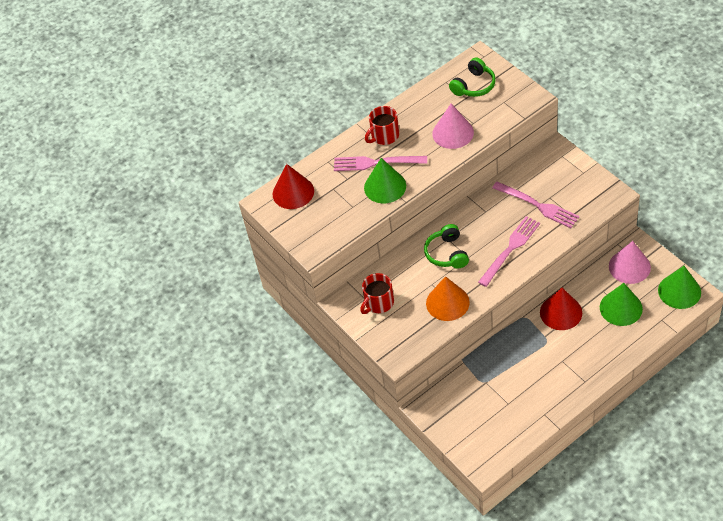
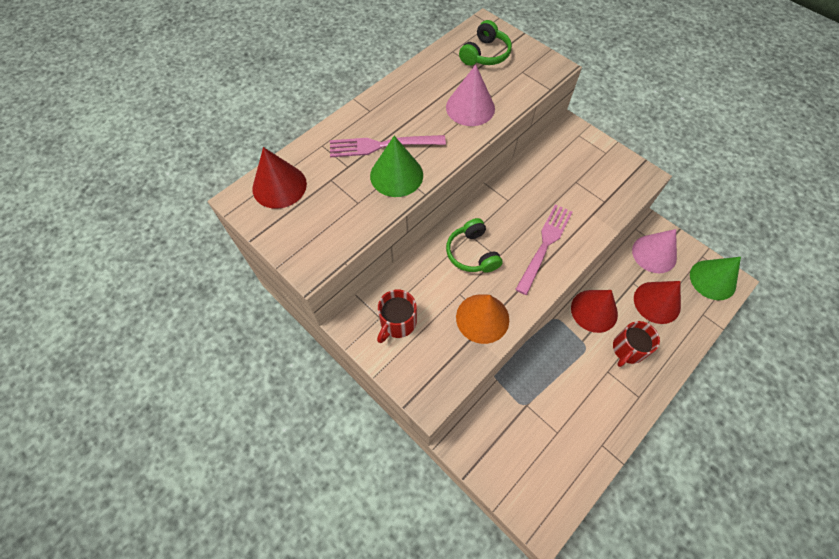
camera: 15 degrees left, 10 degrees up
(384, 136) = (388, 113): red mug -> red mug (627, 349)
(538, 205) = (565, 191): pink fork -> none
(621, 308) = (657, 302): green cone -> red cone

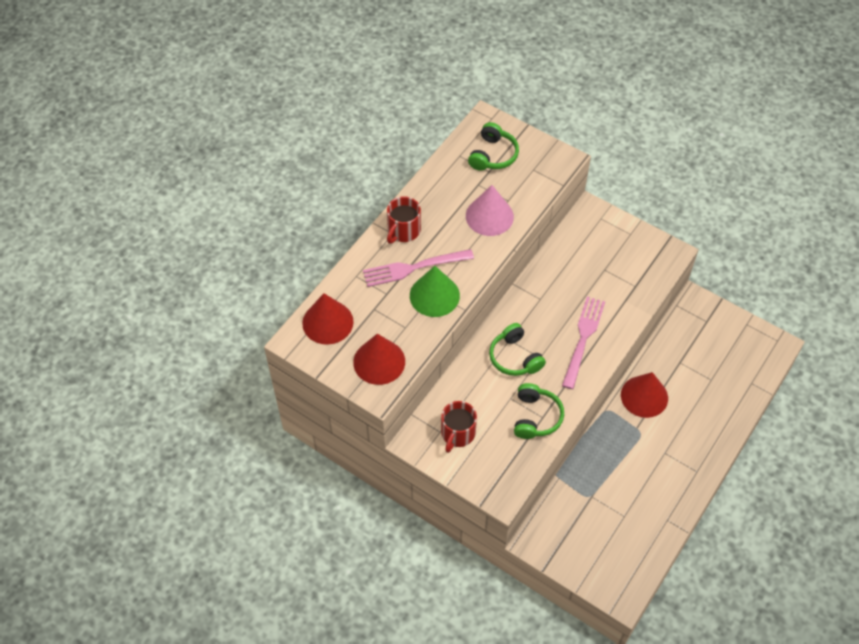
camera: 10 degrees left, 5 degrees down
(482, 318) = (536, 417): orange cone -> green headphones
(627, 349) = (681, 428): red mug -> red mug (403, 230)
(654, 254) = (698, 329): pink cone -> none
(657, 302) = (705, 378): red cone -> red cone (379, 361)
(712, 279) = (758, 346): green cone -> none

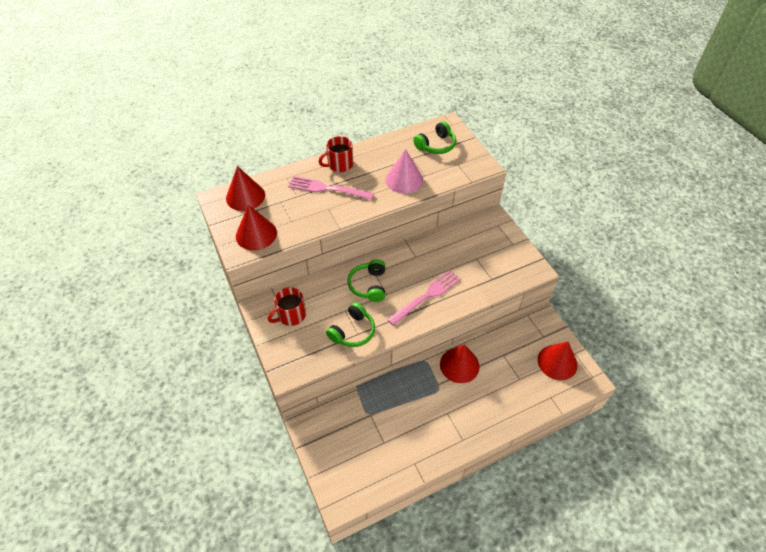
camera: 30 degrees right, 5 degrees down
(434, 295) = (327, 211): green cone -> none
(736, 342) = (557, 362): none -> red cone

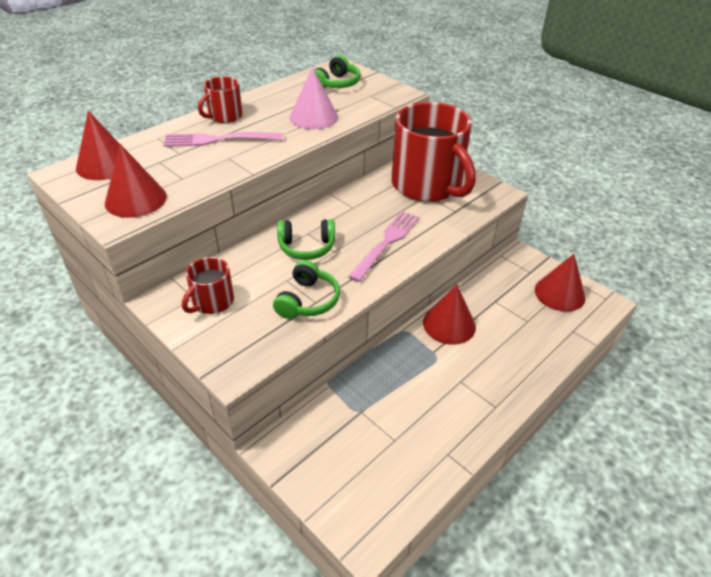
camera: 20 degrees left, 10 degrees down
(368, 285) = (307, 247): green headphones -> green headphones turned 75 degrees counterclockwise
(482, 248) = (428, 185): none -> red mug

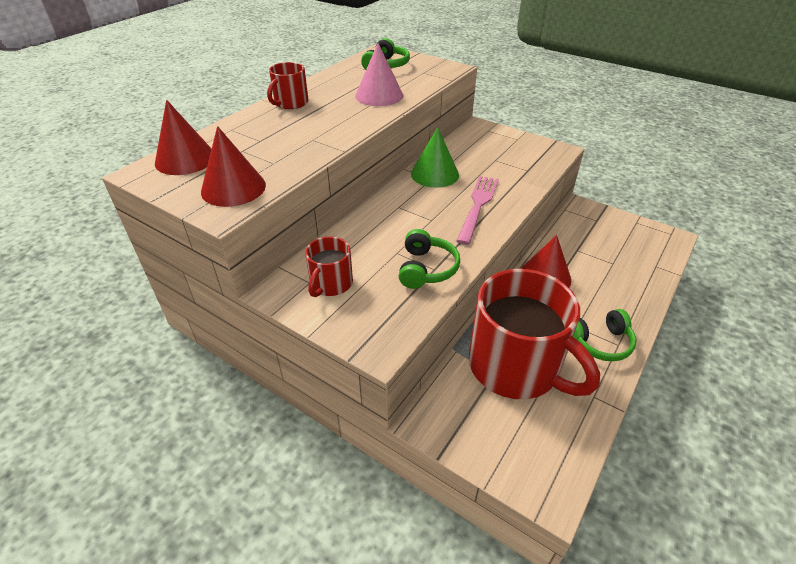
camera: 10 degrees left, 0 degrees up
(219, 140) = (295, 124): pink fork -> none
(307, 247) = (403, 220): green headphones -> green headphones (600, 342)
(358, 203) = (434, 174): none -> green cone
(428, 185) = (492, 151): red mug -> red mug (516, 367)
(559, 293) = (630, 235): red cone -> none

